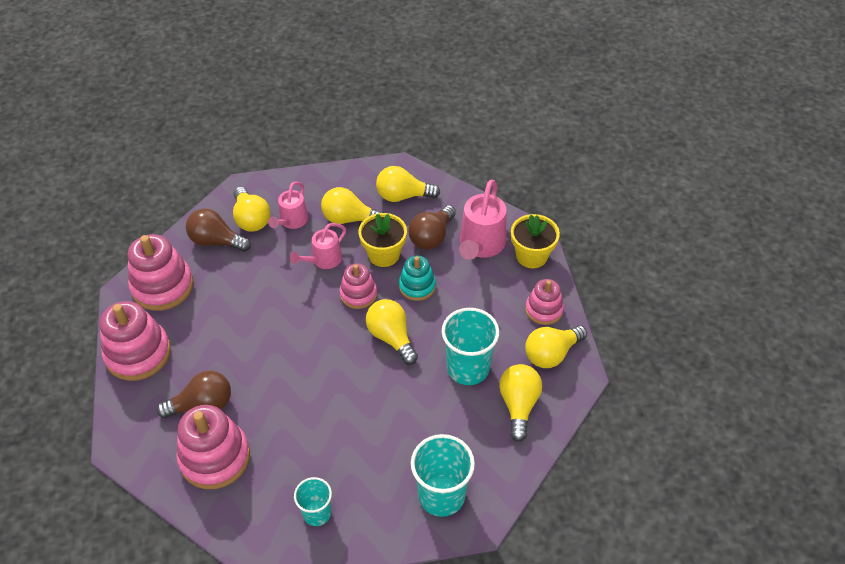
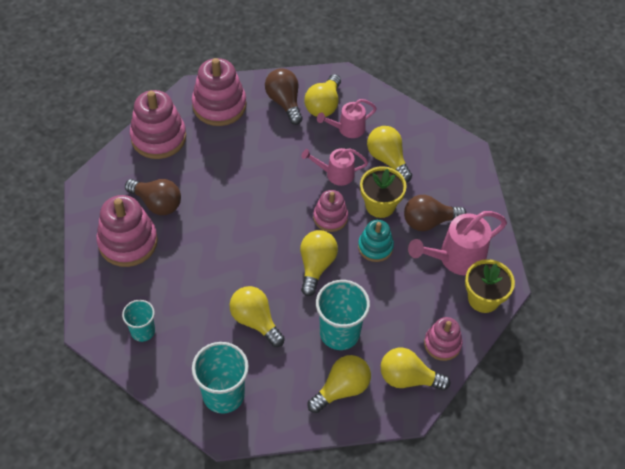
camera: 45 degrees right, 5 degrees up
(403, 196) = (445, 174): yellow light bulb -> yellow light bulb (255, 321)

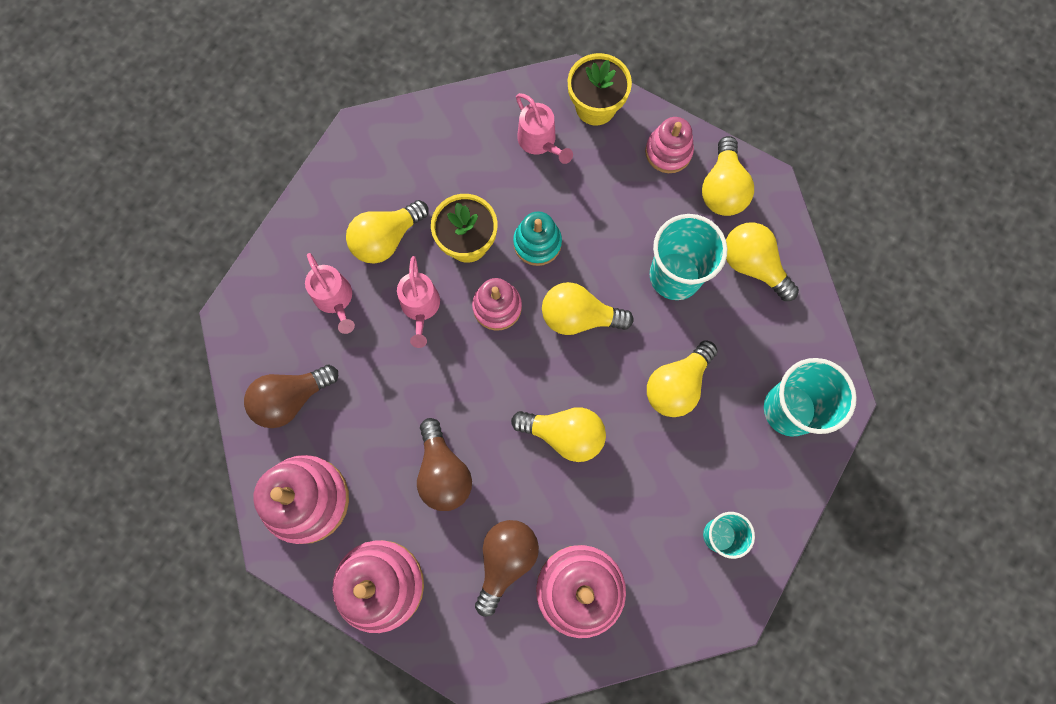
camera: 95 degrees left, 20 degrees up
(323, 105) = (292, 339): yellow light bulb -> yellow light bulb (564, 434)
(428, 221) = (486, 178): brown light bulb -> brown light bulb (443, 472)
(455, 258) = (540, 142): pink watering can -> pink watering can, size x0.62

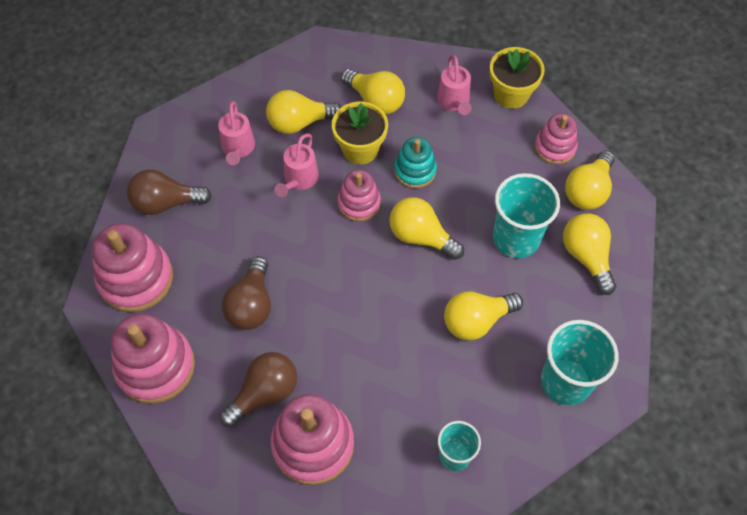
camera: 25 degrees right, 15 degrees down
(564, 434) = (363, 318): yellow light bulb -> yellow light bulb (375, 100)

